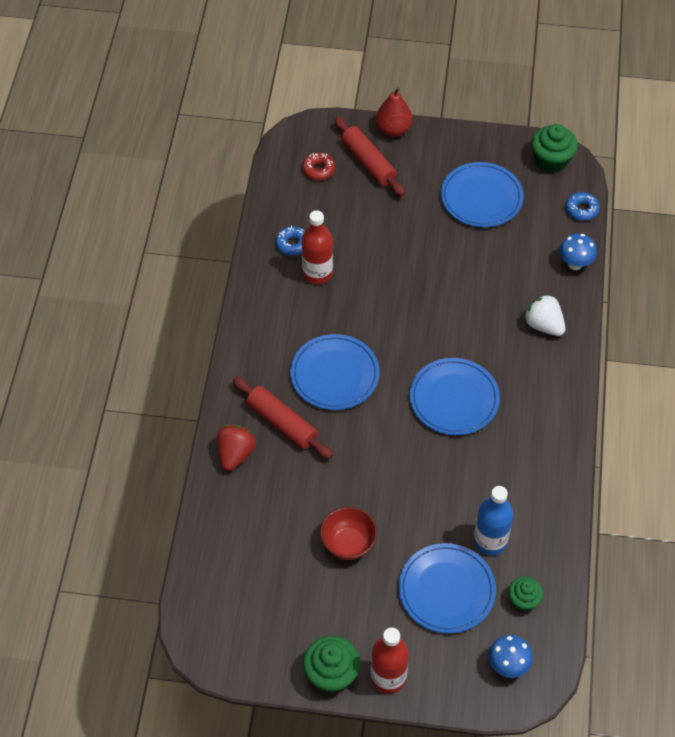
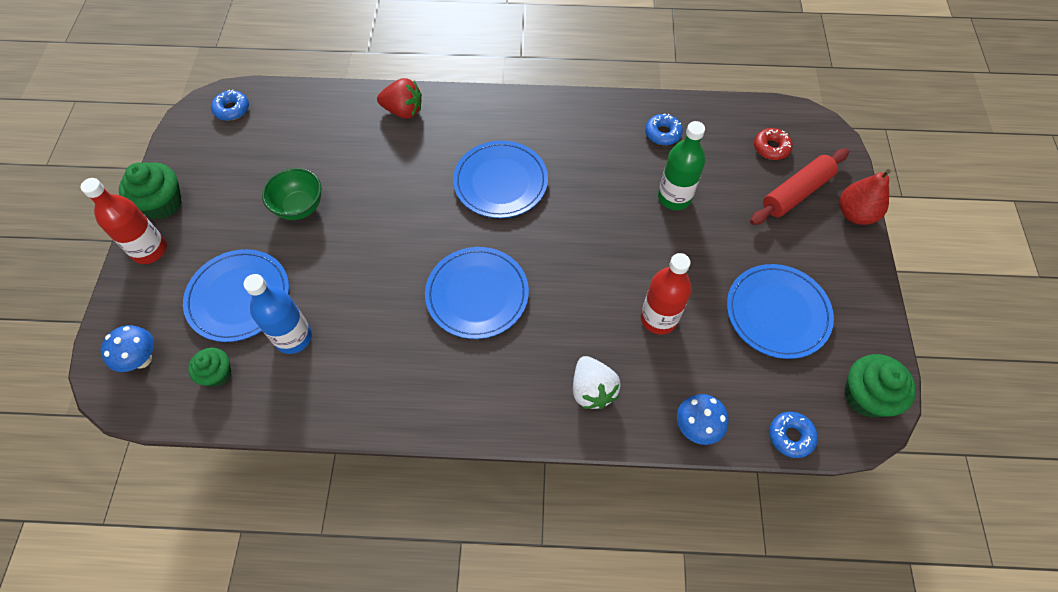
camera: 85 degrees right, 5 degrees up
(210, 619) = (232, 109): none -> blue donut
(282, 423) = (439, 143): red rolling pin -> none
(317, 273) = (628, 157): red bottle -> red bottle (658, 318)
(348, 544) = (300, 207): red bowl -> green bowl
(365, 246) = (674, 197): none -> green bottle
(544, 325) = (592, 390): white strawberry -> white strawberry turned 120 degrees clockwise

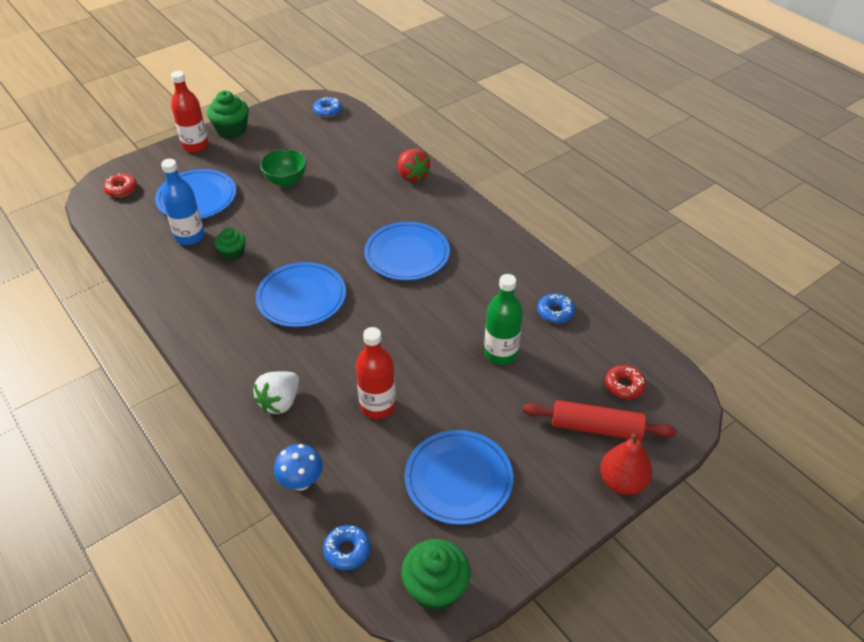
camera: 50 degrees right, 15 degrees down
(142, 359) = (121, 189): blue mushroom -> red donut
(217, 374) = (137, 222): green cupcake -> green cupcake (233, 253)

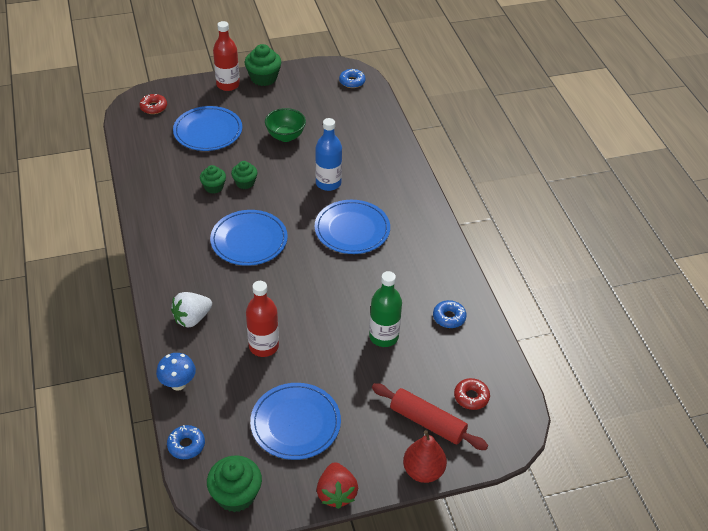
camera: 20 degrees right, 0 degrees up
(189, 236) = (187, 163): blue bottle -> blue bottle (328, 183)
(265, 239) = (245, 183): none -> green cupcake
(412, 176) = (393, 161): red strawberry -> red strawberry (336, 493)

